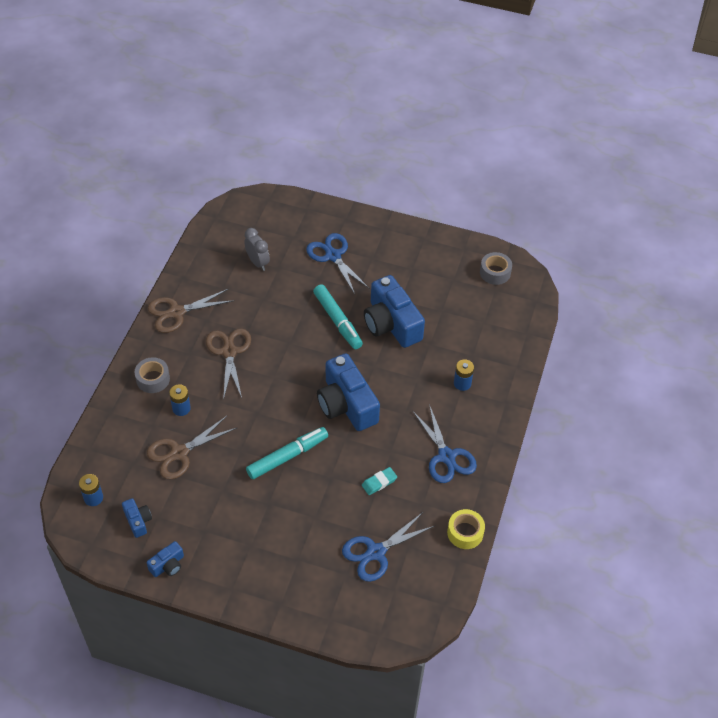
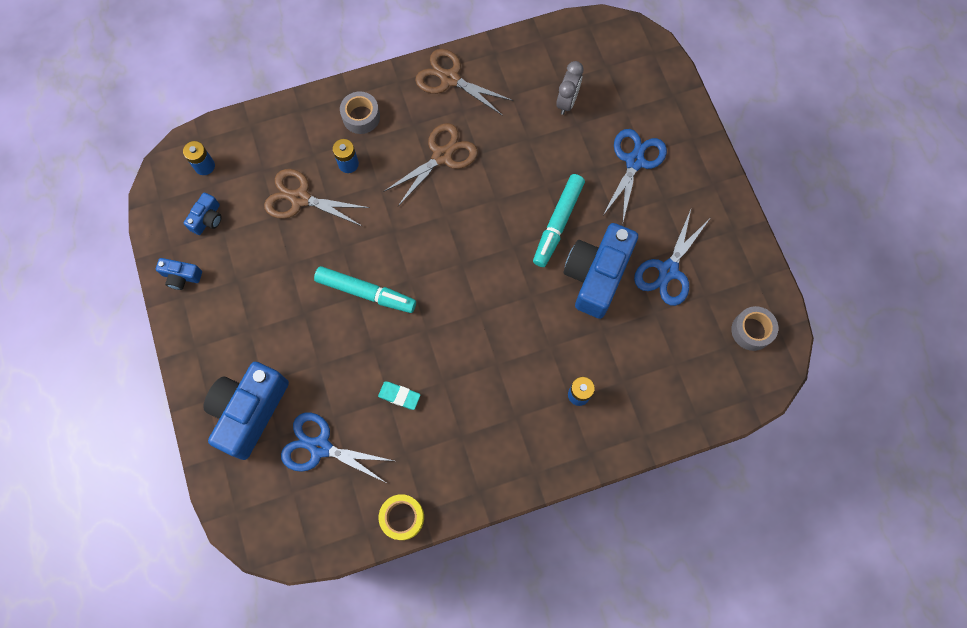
camera: 55 degrees right, 20 degrees up
(346, 404) = (465, 302): blue camera -> blue camera (249, 411)
(446, 456) = (477, 439): blue scissors -> blue scissors (668, 271)

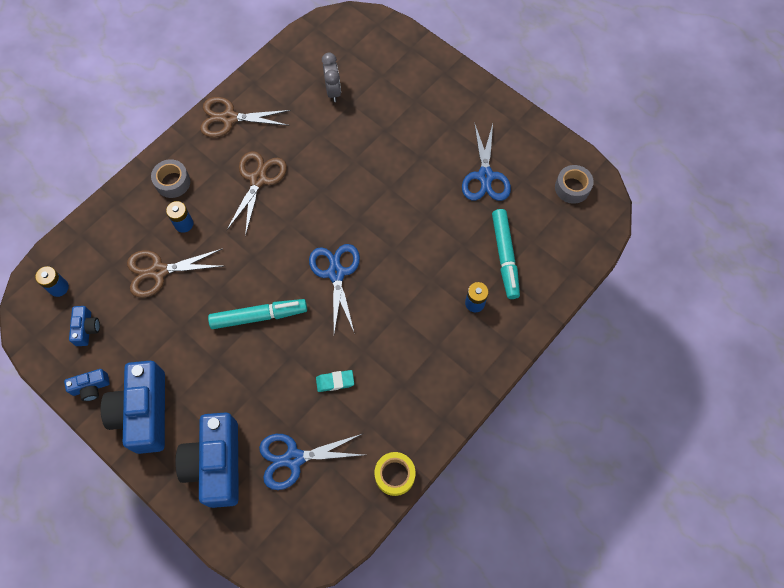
camera: 30 degrees left, 5 degrees down
(558, 223) = (381, 184): turquoise marker -> turquoise marker (504, 256)
(596, 275) = (434, 207): blue camera -> blue camera (144, 412)
(634, 161) = (411, 110): blue scissors -> blue scissors (336, 273)

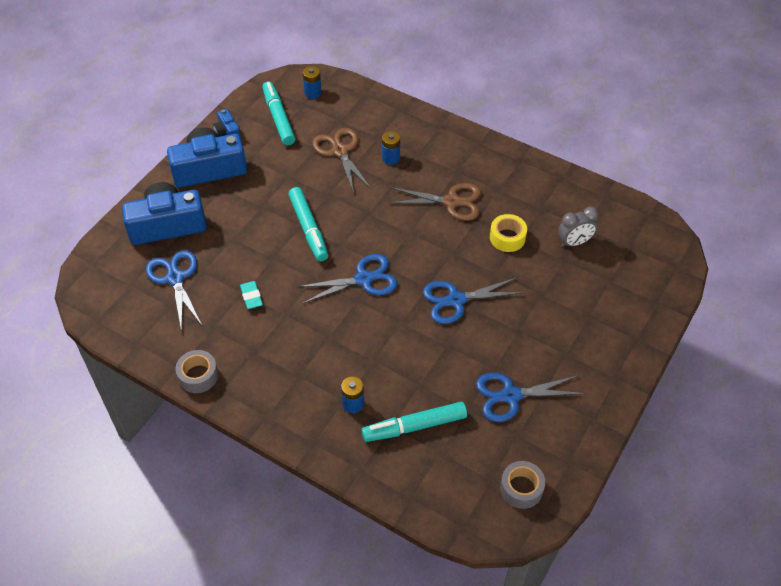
camera: 80 degrees right, 15 degrees down
(86, 329) = (278, 118): blue camera -> turquoise marker
(172, 182) = (431, 142): grey tape -> grey tape (198, 376)
(229, 118) = (513, 168): brown scissors -> none
(377, 198) = (456, 300): none -> blue scissors
(394, 475) = (164, 358): yellow tape -> yellow tape (507, 238)

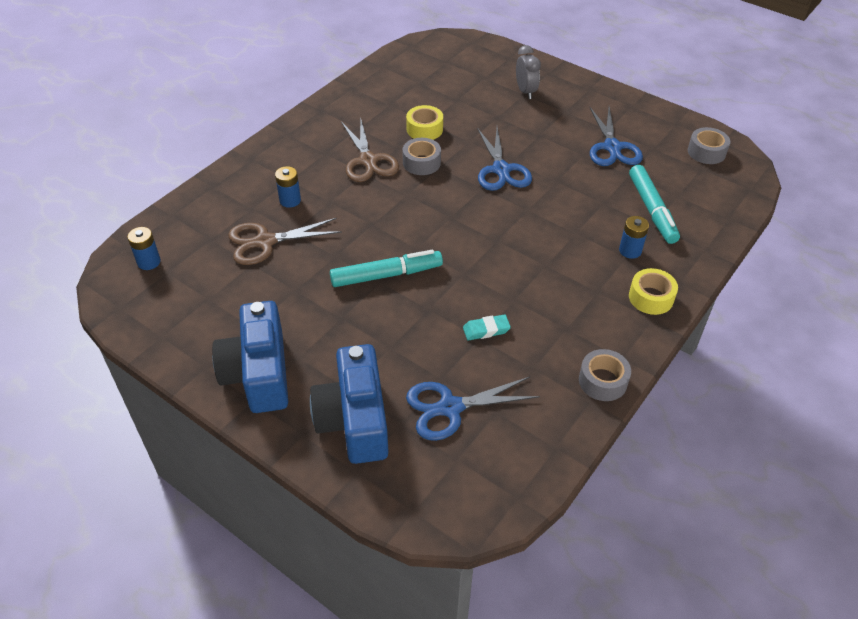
camera: 85 degrees left, 5 degrees down
(227, 132) = (191, 352): blue camera -> none
(278, 118) = (183, 297): turquoise marker -> none
(293, 417) = (651, 297): none -> yellow tape
(364, 279) = (468, 233): blue scissors -> none
(451, 202) = (368, 161): brown scissors -> brown scissors turned 150 degrees clockwise
(456, 239) = (421, 163): none -> grey tape
(574, 242) = (437, 91): grey clock -> grey clock (525, 91)

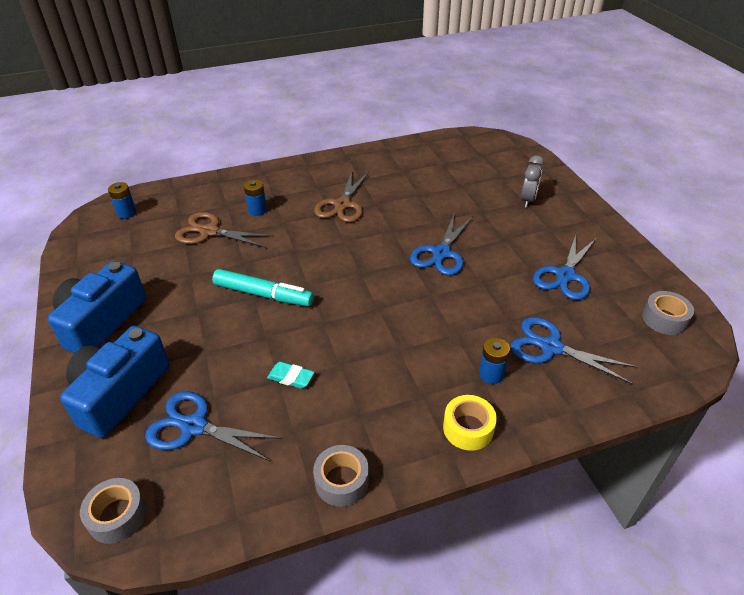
camera: 35 degrees right, 5 degrees down
(421, 163) = (381, 222): grey tape -> grey tape (117, 516)
(424, 129) = (410, 198): yellow tape -> none
(652, 210) = (551, 347): turquoise marker -> blue scissors

